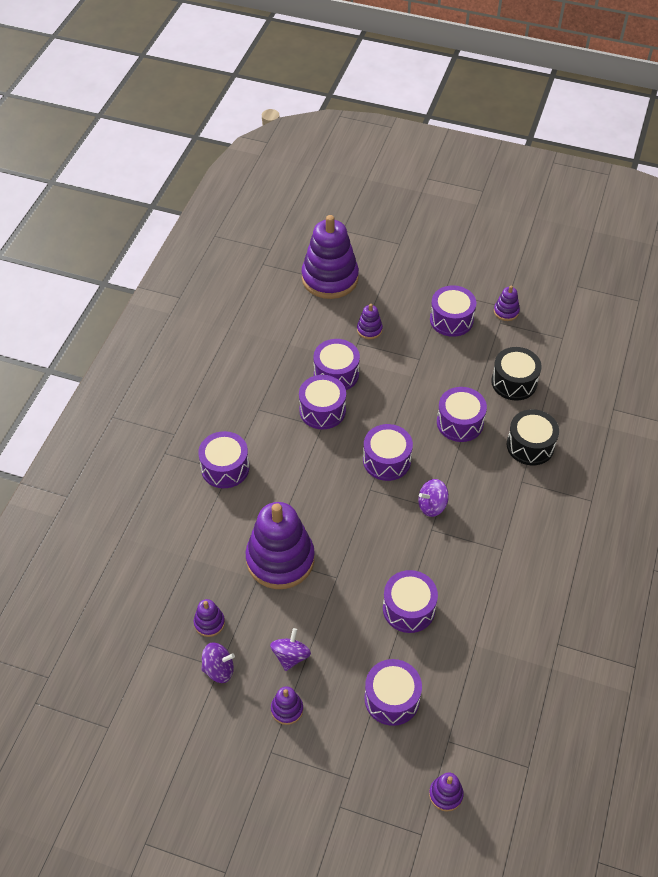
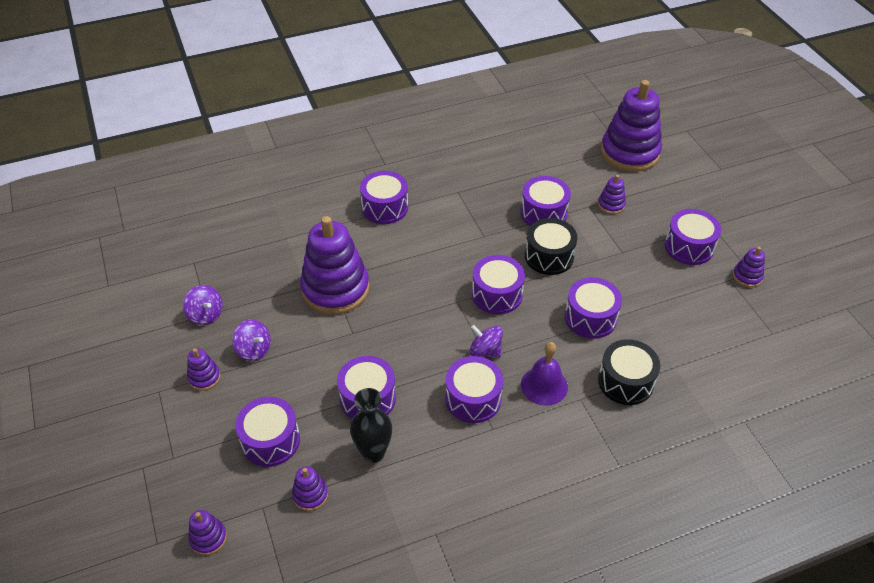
camera: 50 degrees right, 5 degrees down
(209, 623) = (241, 284): purple stacking toy -> purple stacking toy (310, 495)
(290, 656) = (254, 350): purple spinning top -> purple spinning top turned 60 degrees clockwise
(322, 410) = (499, 227): purple drum -> purple drum (473, 399)
(460, 637) = (373, 452): none -> black vase
(493, 493) = (544, 385): none -> purple bell
(514, 382) = (679, 328): black drum -> black drum (549, 256)

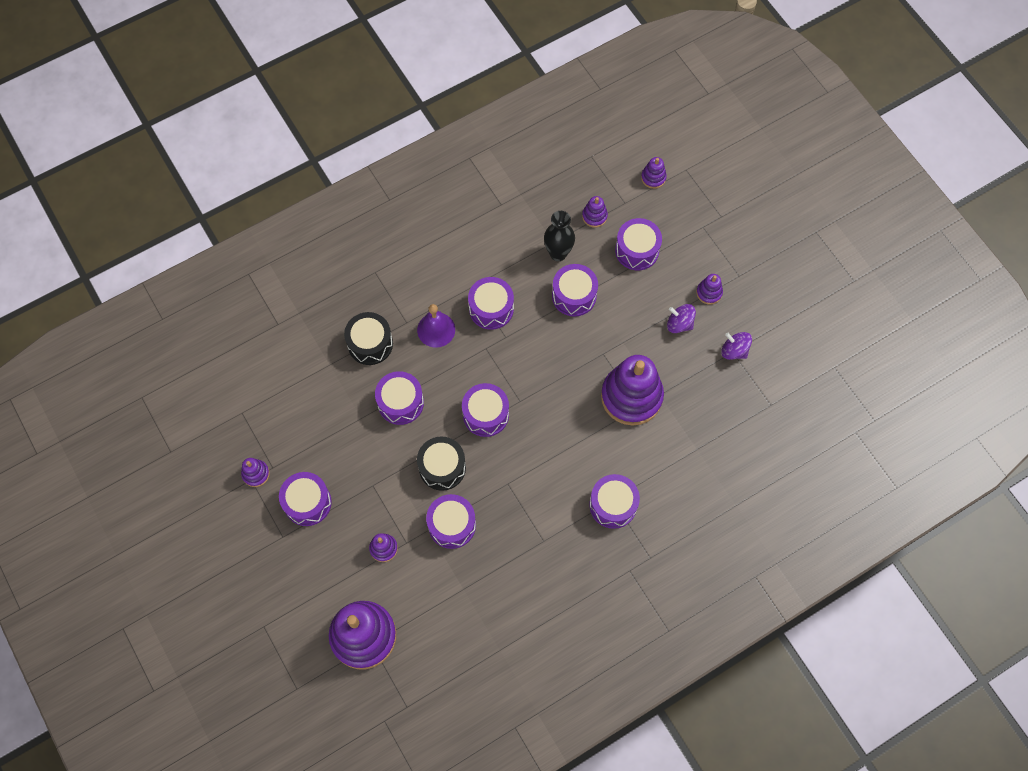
camera: 170 degrees right, 20 degrees up
(485, 351) = (488, 354): purple spinning top -> none

